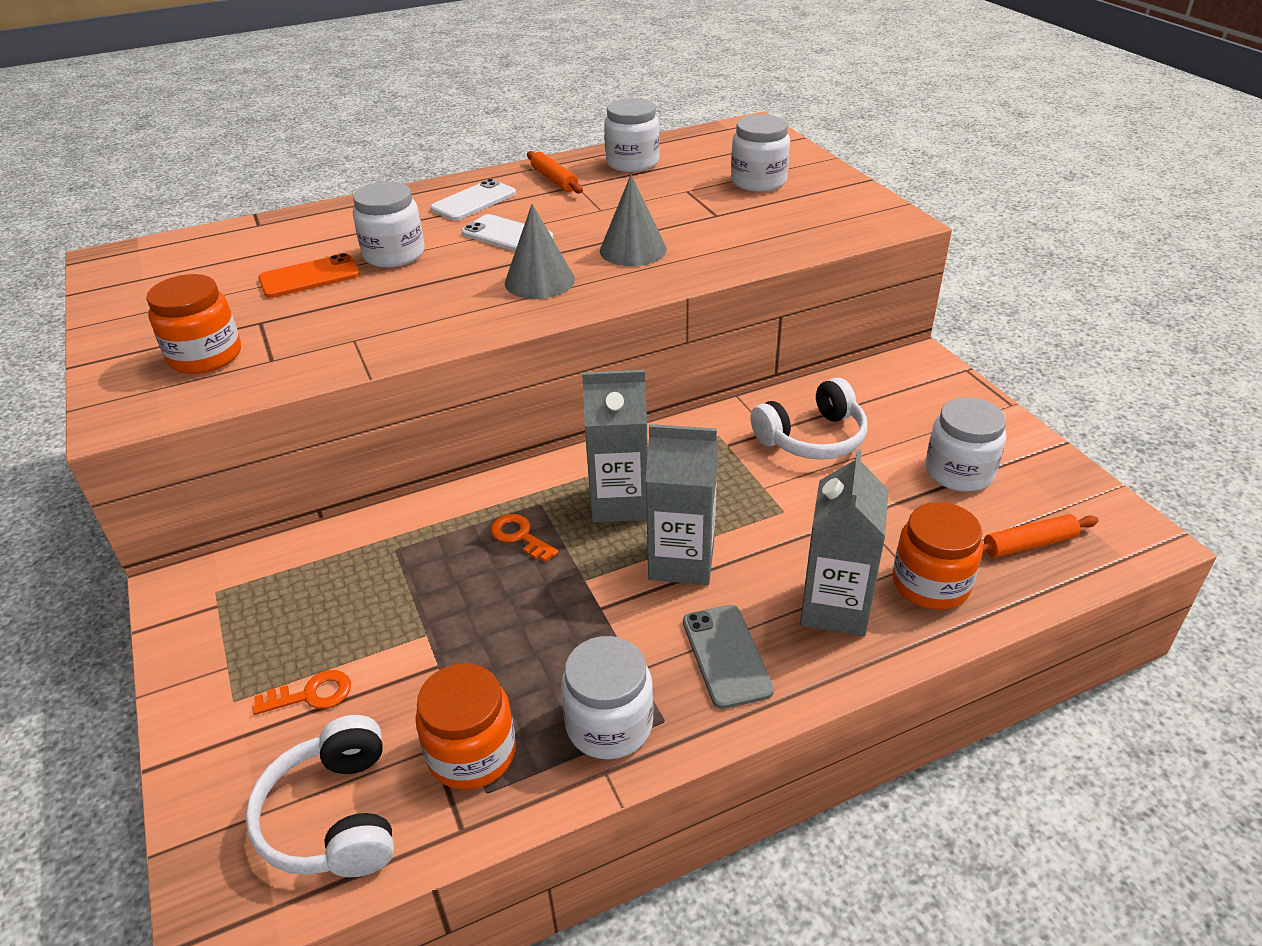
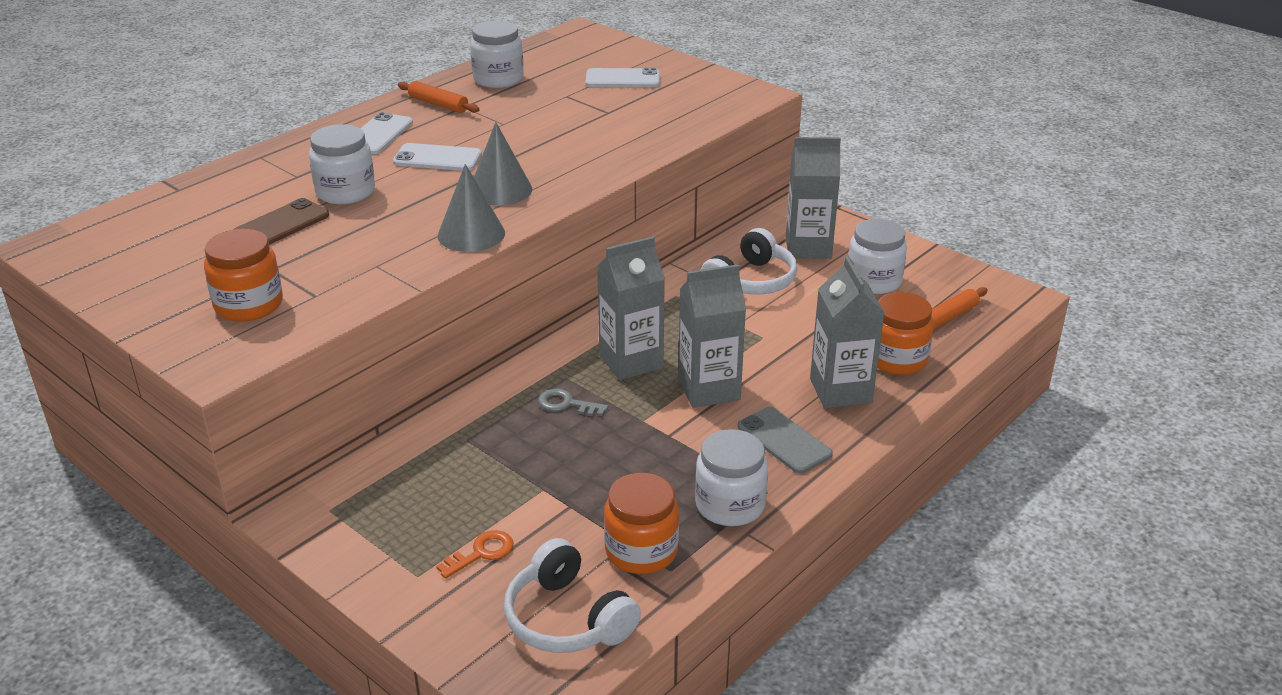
camera: 25 degrees left, 5 degrees down
(309, 277) = (281, 224): orange phone -> brown phone
(520, 536) = (567, 404): orange key -> grey key
(633, 249) = (560, 151): grey cone -> grey cone (471, 234)
(758, 181) = (622, 79): white jar -> white phone
(903, 412) = (808, 247): none -> grey carton

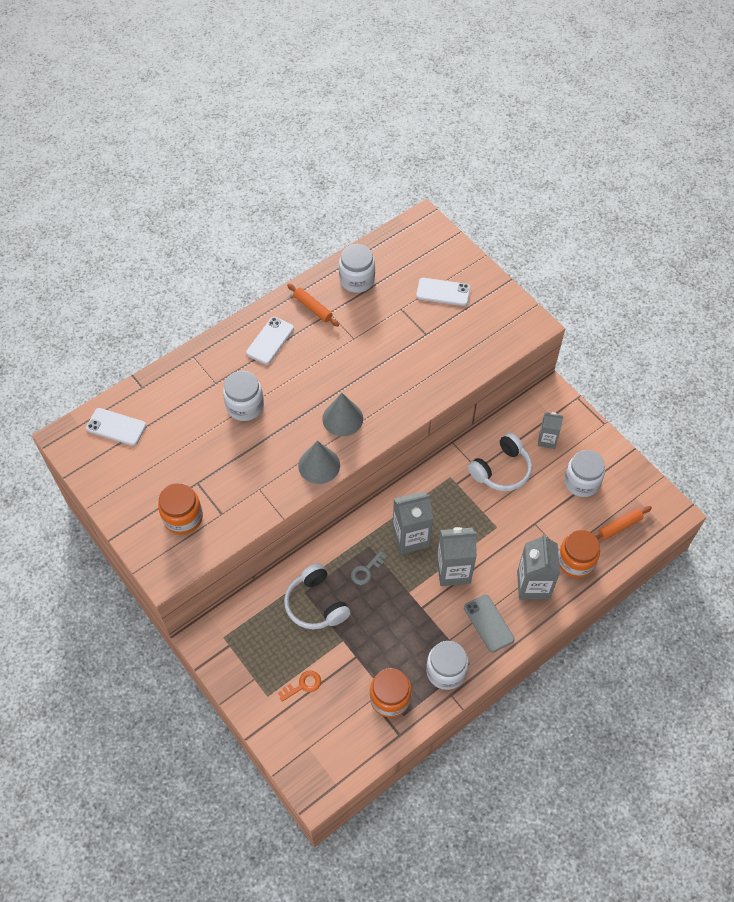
camera: 10 degrees right, 25 degrees up
(281, 224) = (204, 436): brown phone -> none
(437, 158) = (306, 375): white phone -> white phone (116, 427)
(567, 404) = (366, 570): grey key -> grey key turned 75 degrees counterclockwise
(567, 618) = (343, 741): white headphones -> white headphones (316, 604)
(808, 247) = (547, 440): grey carton -> grey carton, size x0.60

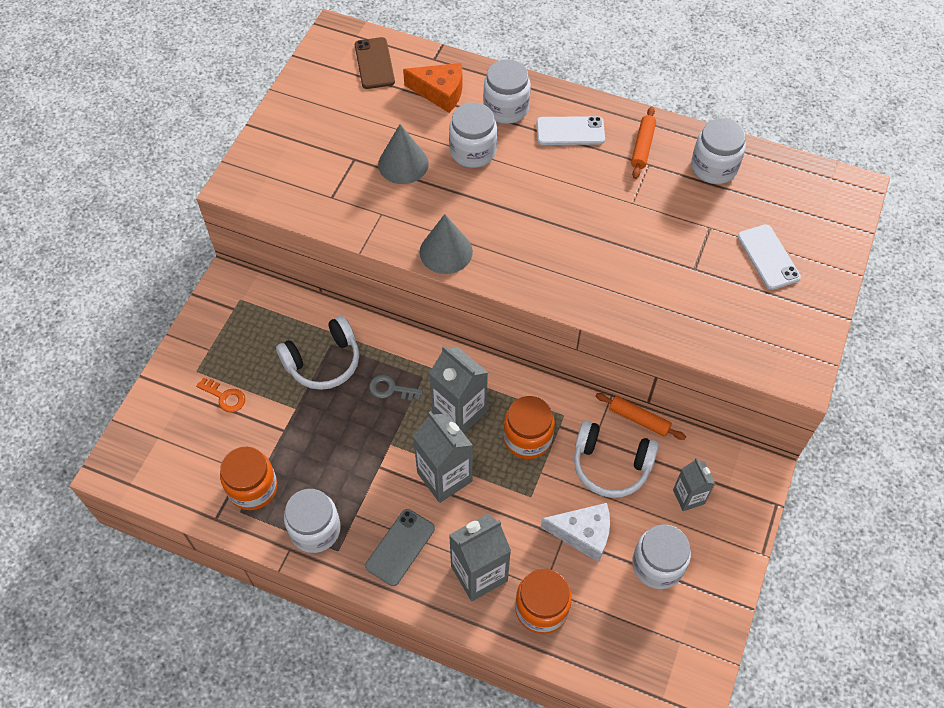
camera: 60 degrees right, 0 degrees up
(116, 427) = (374, 63): white phone -> brown phone
(177, 399) = (440, 92): none -> orange cheese
(183, 517) = (307, 168): orange jar -> orange jar (527, 438)
(222, 367) = (506, 108): none -> white jar
(316, 604) = (323, 362): white headphones -> white headphones turned 150 degrees counterclockwise
(342, 418) = (520, 244): grey cone -> grey cone (403, 164)
(539, 511) = (583, 534): none -> white cheese
(619, 526) = (625, 640): orange rolling pin -> orange rolling pin (639, 419)

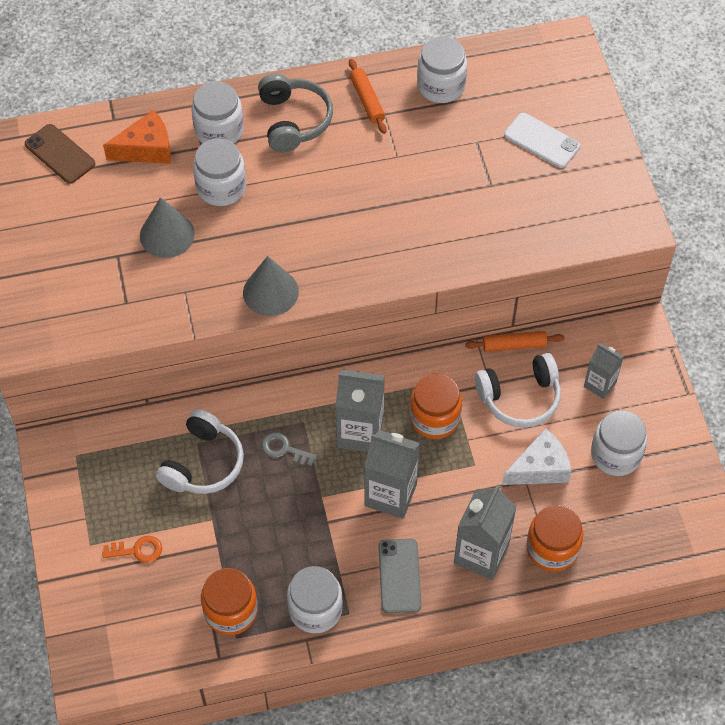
camera: 35 degrees left, 0 degrees up
(391, 389) = (284, 449): grey key -> grey key turned 45 degrees clockwise
(570, 131) = (293, 120): white phone -> grey headphones

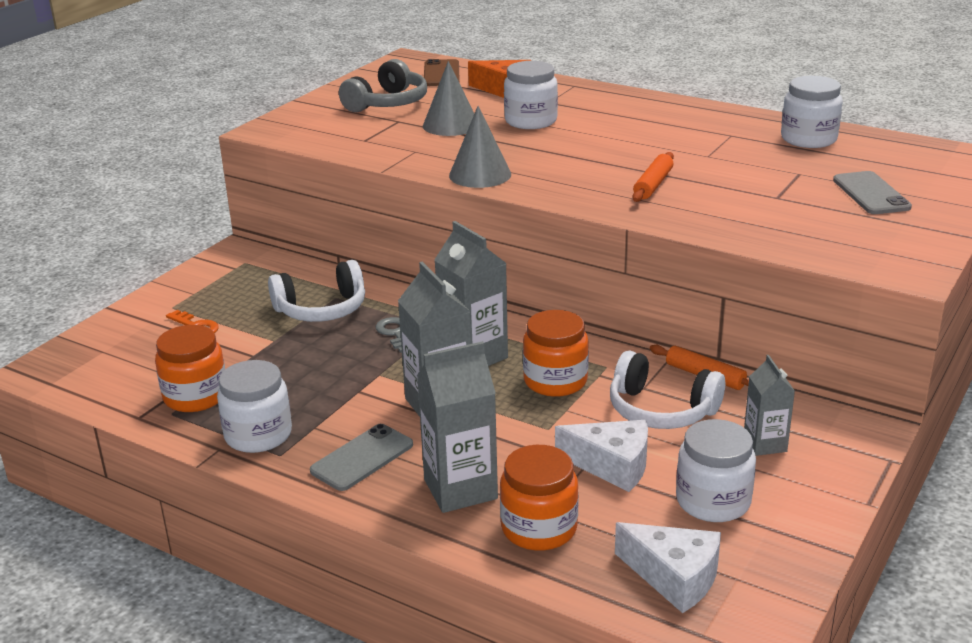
camera: 45 degrees right, 30 degrees down
(219, 130) = (575, 100): white jar -> none
(293, 120) = (644, 114): grey headphones -> grey headphones (387, 103)
(367, 100) = (725, 125): orange rolling pin -> orange rolling pin (653, 185)
(542, 141) = (871, 194): white phone -> grey phone
(648, 527) = (674, 577): none -> white cheese

